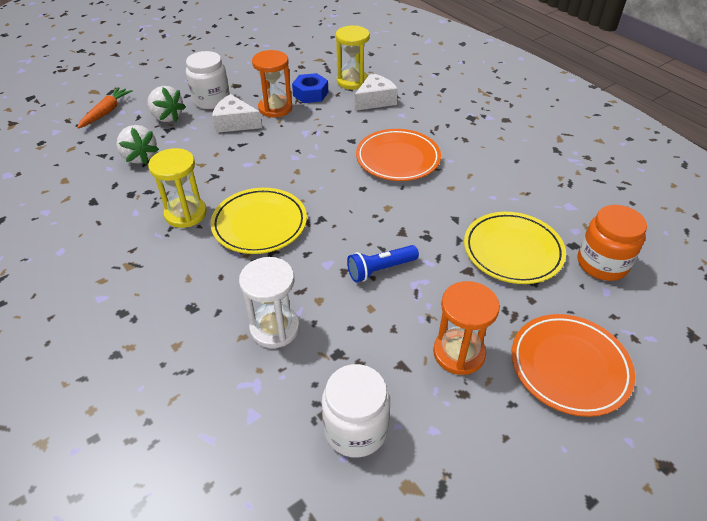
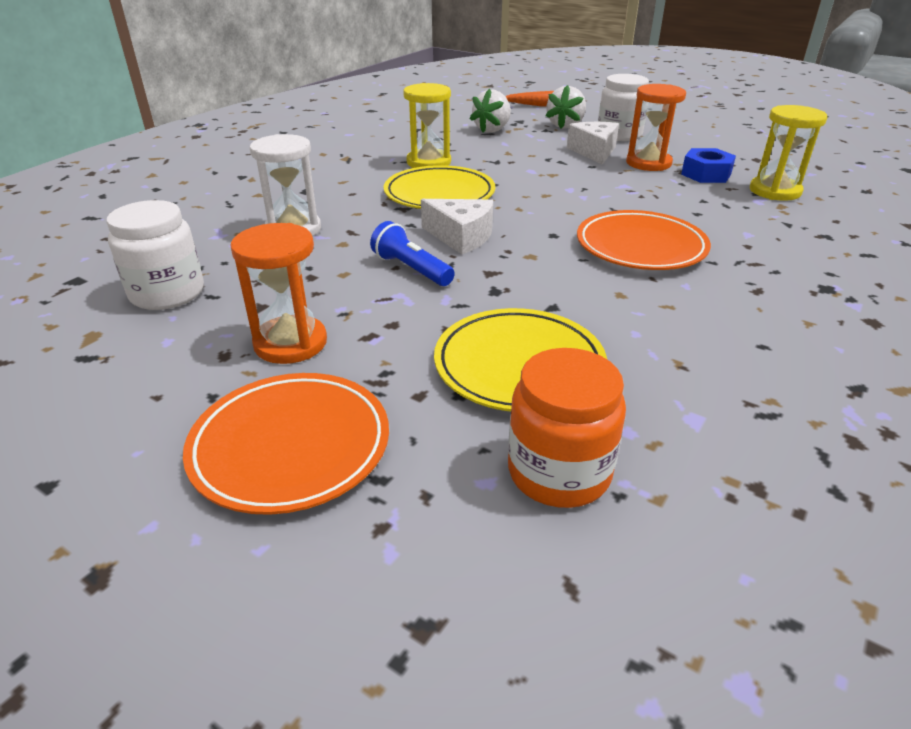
camera: 70 degrees right, 10 degrees down
(375, 100) = (754, 211): white cheese -> white cheese (461, 237)

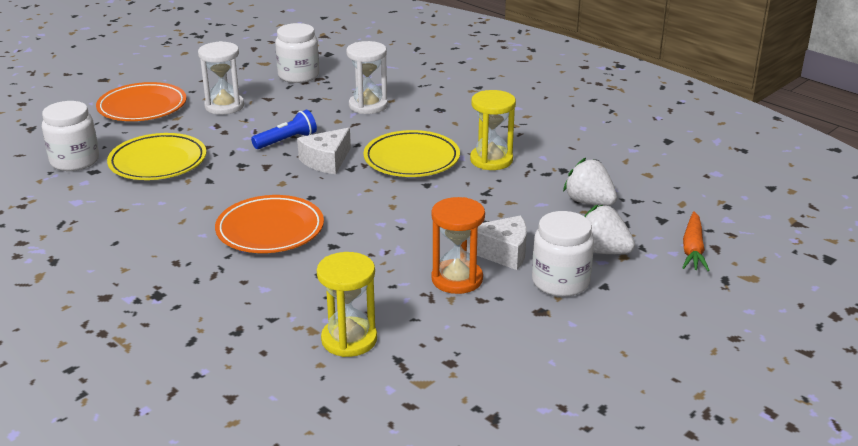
camera: 100 degrees right, 5 degrees down
(290, 343) = (224, 106): orange hourglass -> white hourglass
(559, 472) = (75, 161): orange jar -> white jar
(706, 174) = (413, 308): blue nut -> none

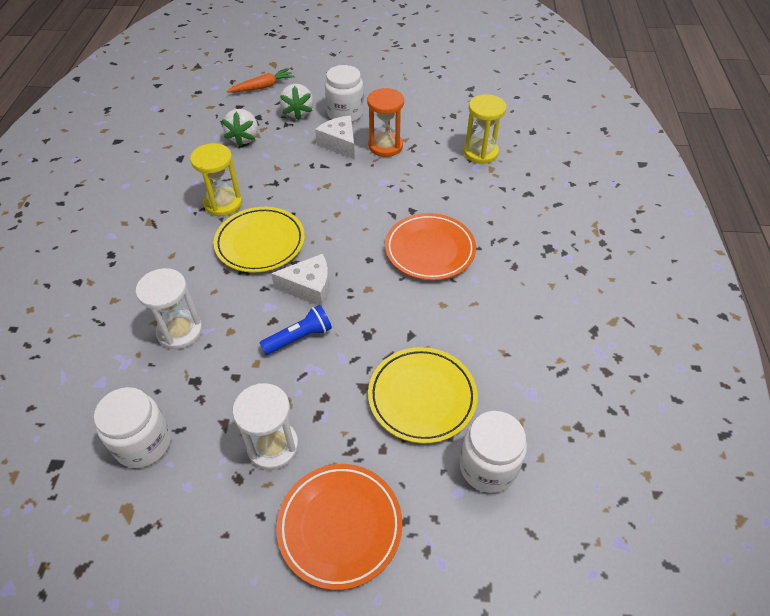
camera: 130 degrees left, 20 degrees up
(286, 140) = (299, 338): blue flashlight -> blue flashlight turned 135 degrees clockwise

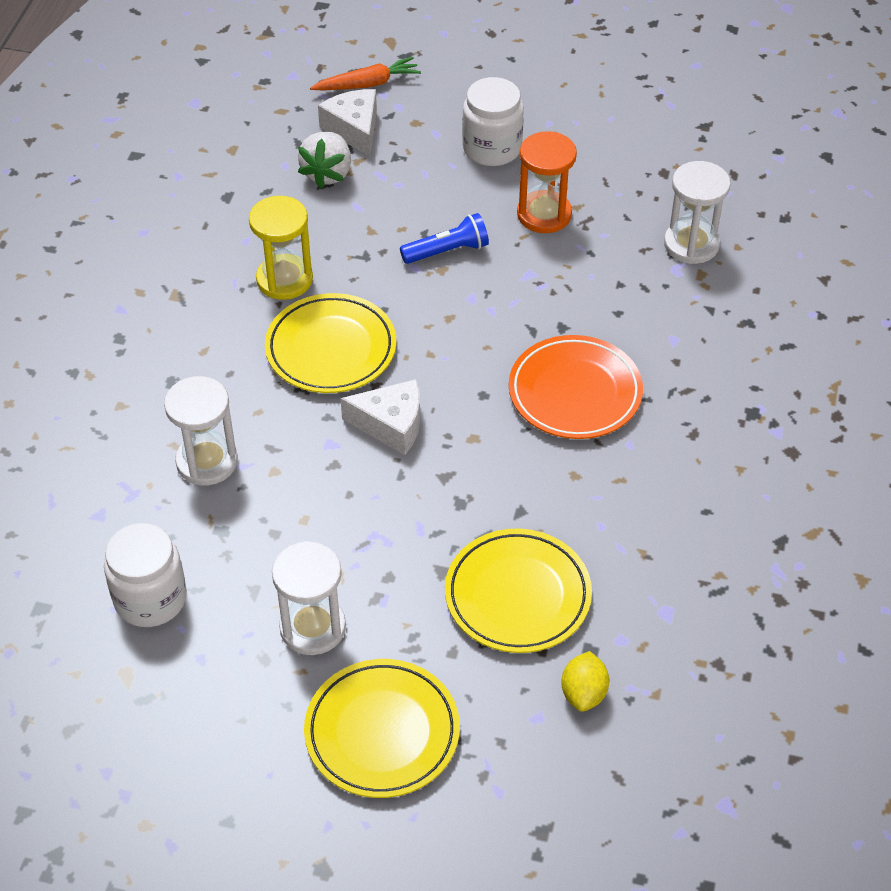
camera: 10 degrees right, 0 degrees up
(298, 112) = (417, 138): white strawberry -> none
(299, 338) = (367, 493): blue flashlight -> blue flashlight (447, 251)
(339, 144) = (473, 201): white cheese -> white cheese (354, 129)
(340, 526) = (382, 732): orange plate -> yellow plate
(480, 152) = (691, 244): yellow hourglass -> white hourglass
(488, 466) = (583, 693): white jar -> yellow lemon

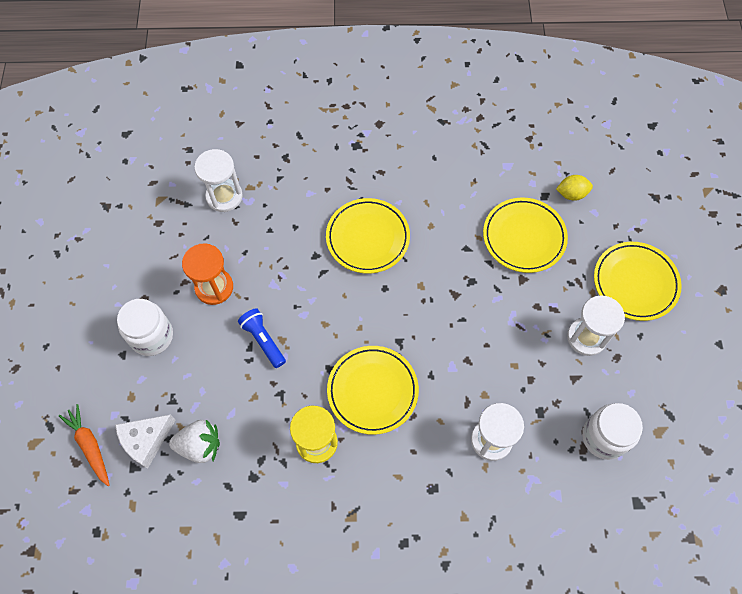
camera: 105 degrees left, 15 degrees up
(391, 425) = (425, 335): white cheese -> none
(575, 392) = (367, 238): orange plate -> yellow plate

